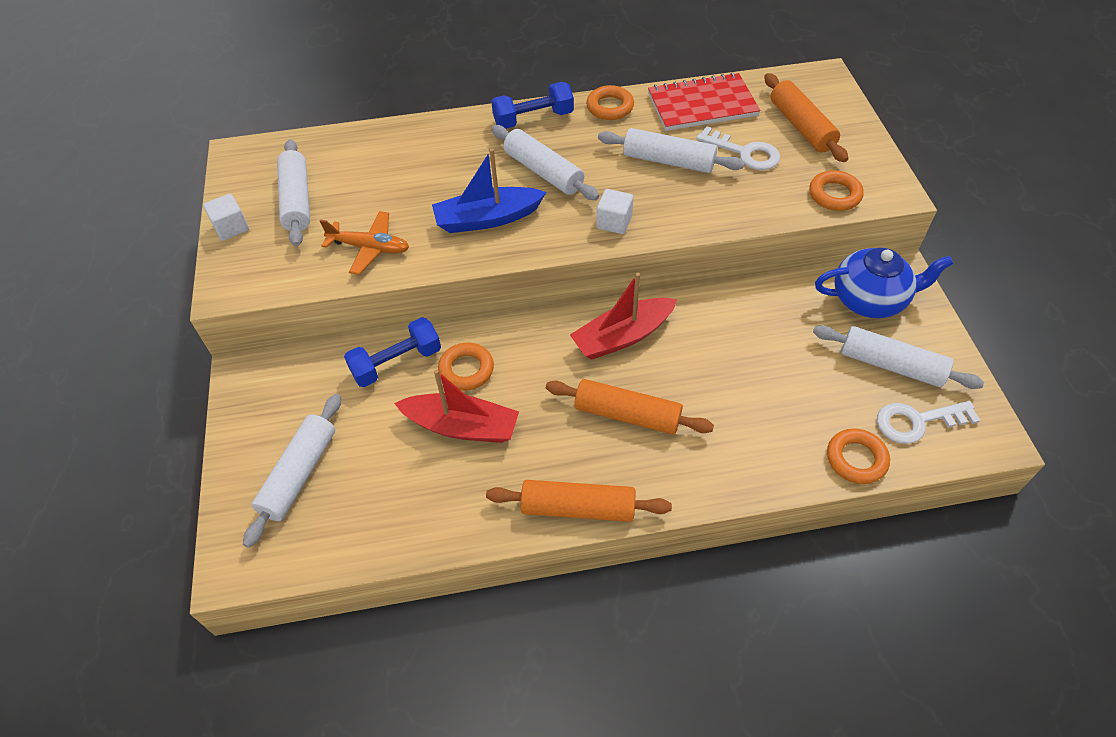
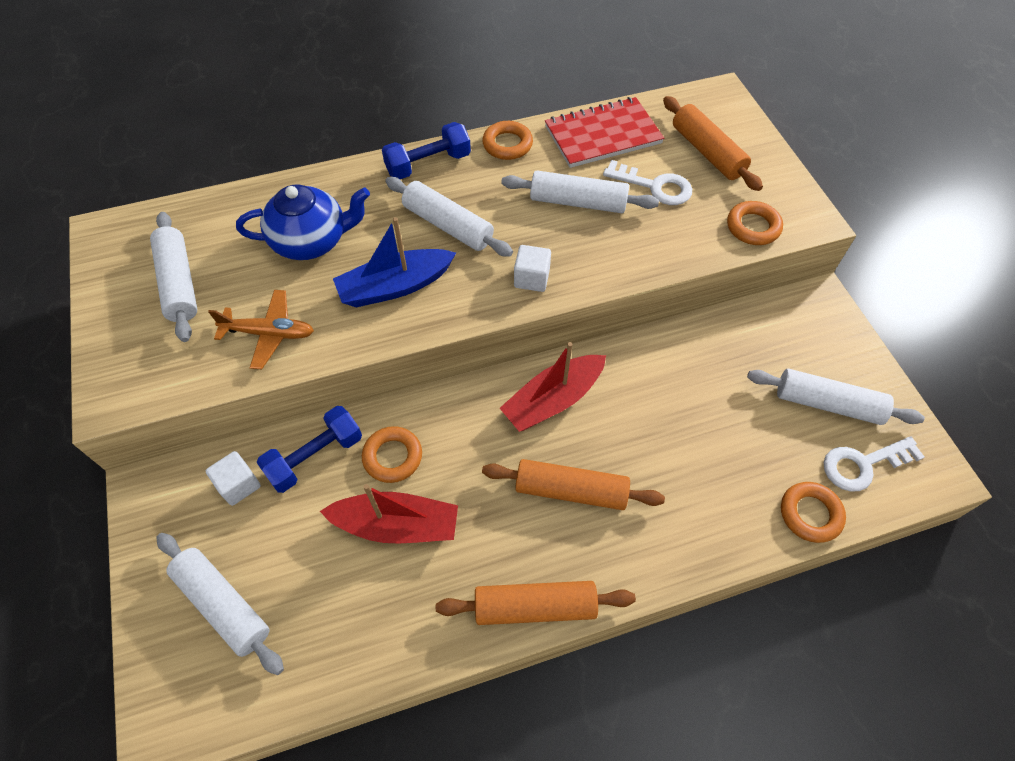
camera: 10 degrees left, 5 degrees up
(231, 227) = (107, 323): white cube -> white cube (239, 485)
(299, 474) = (223, 605): white rolling pin -> white rolling pin turned 60 degrees counterclockwise
(870, 299) = (795, 332): blue teapot -> blue teapot (311, 241)

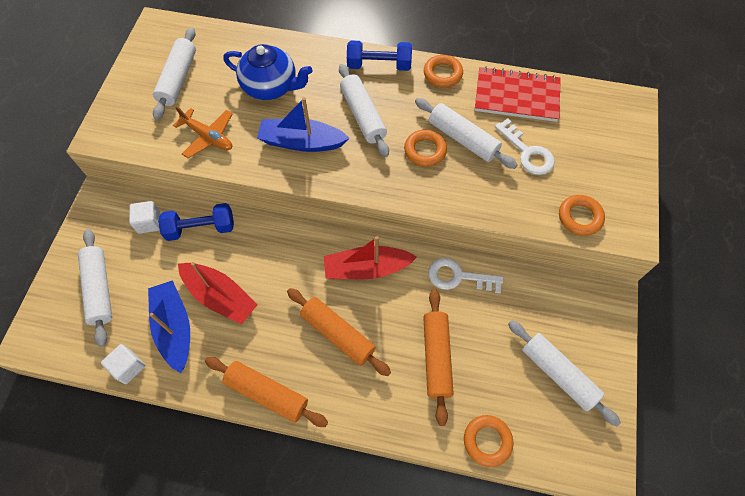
camera: 30 degrees right, 5 degrees up
(362, 596) = (174, 328): none -> blue boat
(393, 457) = (244, 252): orange ring -> orange ring (425, 150)
(531, 278) = (393, 179): white cube -> white cube (128, 367)
(707, 152) = (587, 144): orange rolling pin -> orange rolling pin (436, 357)
(863, 464) = (552, 430): white key -> white key (458, 277)

